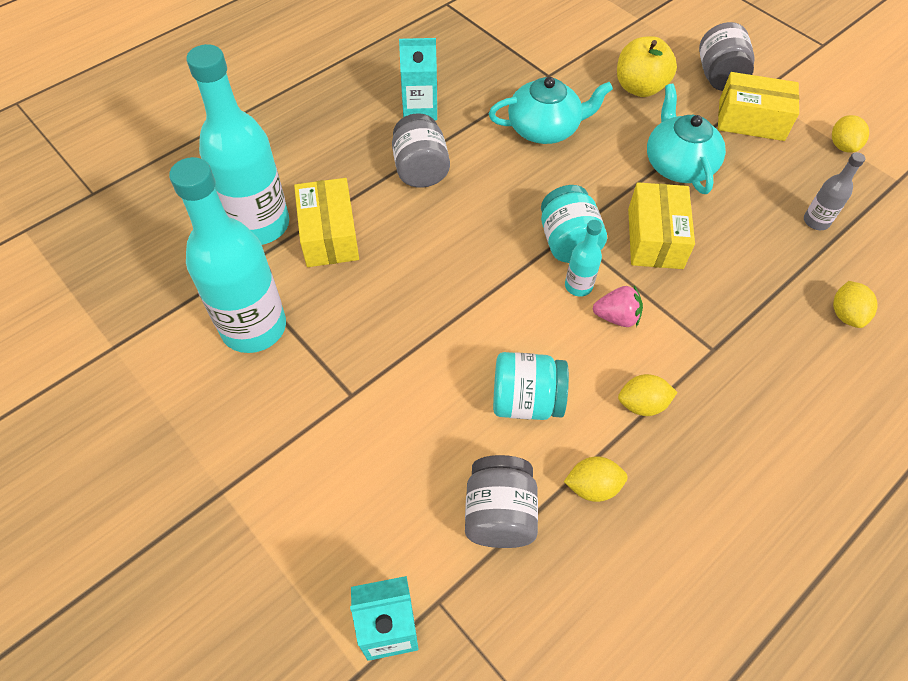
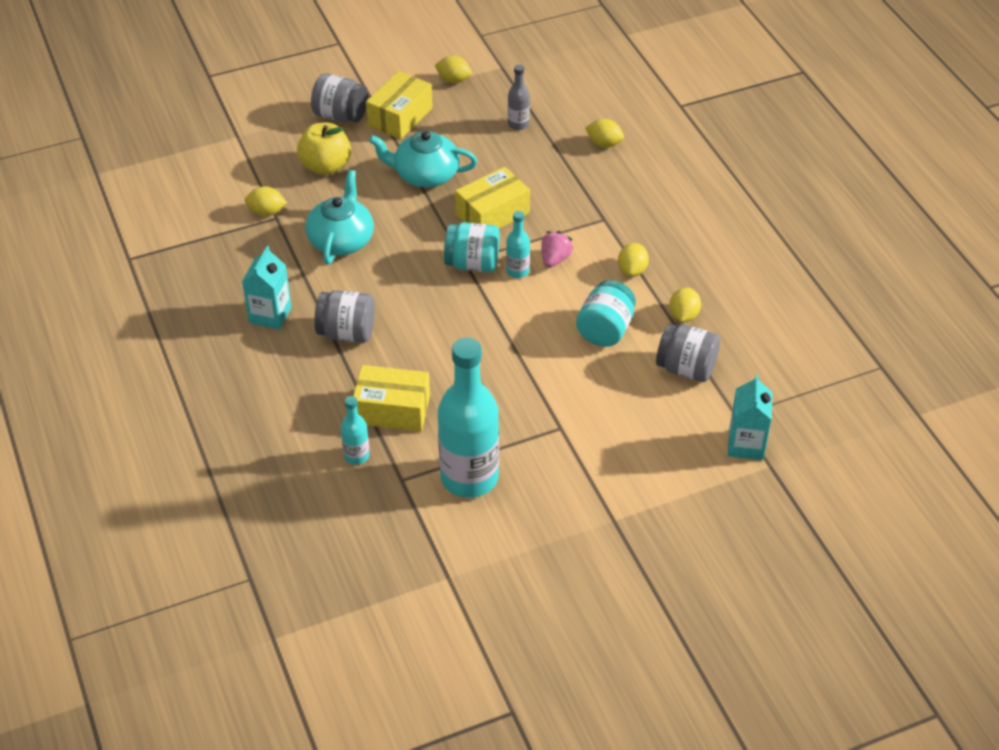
camera: 70 degrees left, 10 degrees down
(260, 225) = (356, 455): turquoise bottle -> turquoise bottle, size x0.45
(552, 67) = (266, 212): none -> yellow lemon
(655, 238) = (492, 214): yellow box -> yellow box turned 60 degrees counterclockwise

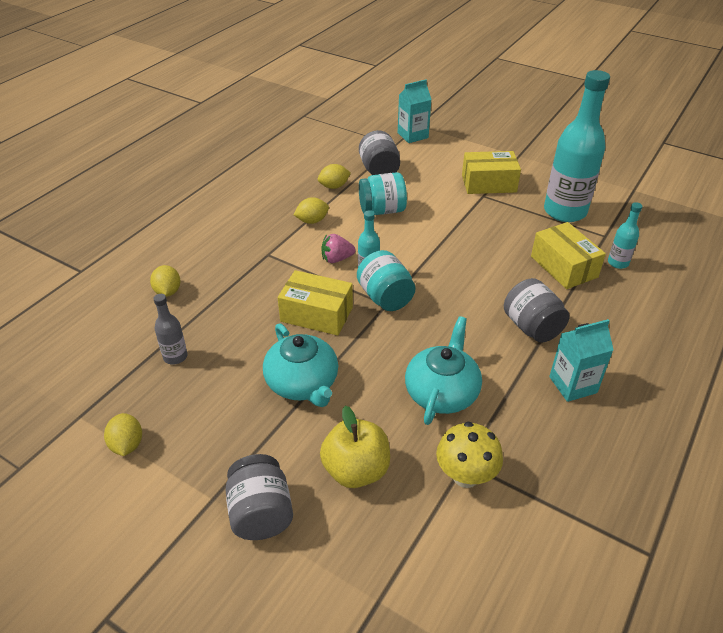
camera: 125 degrees left, 5 degrees down
(266, 212) = (465, 476): yellow lemon -> yellow mushroom
(341, 240) = (442, 392): turquoise teapot -> turquoise teapot turned 135 degrees clockwise
(400, 117) = (225, 455): yellow box -> yellow box (488, 183)

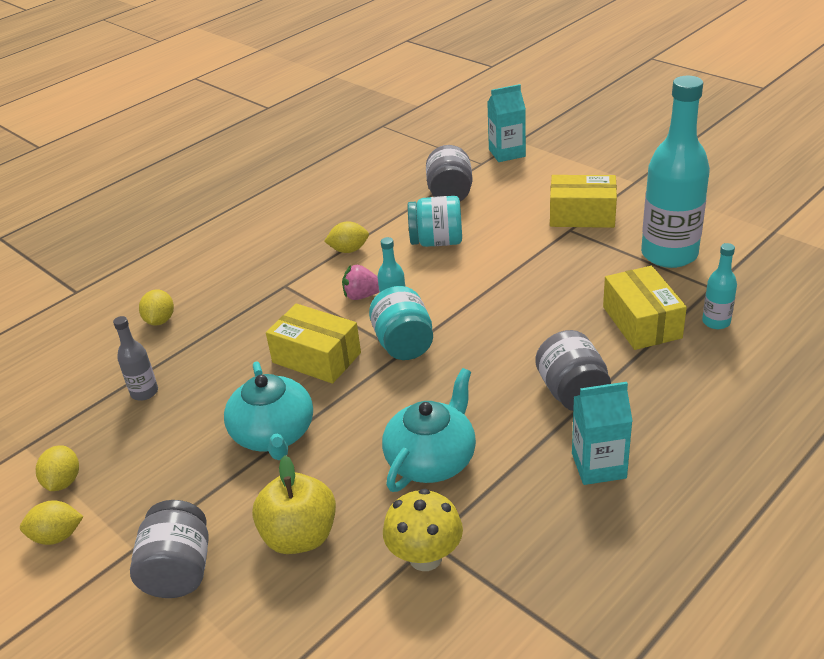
camera: 15 degrees right, 5 degrees down
(334, 186) = (389, 211): yellow lemon -> yellow lemon (57, 536)

